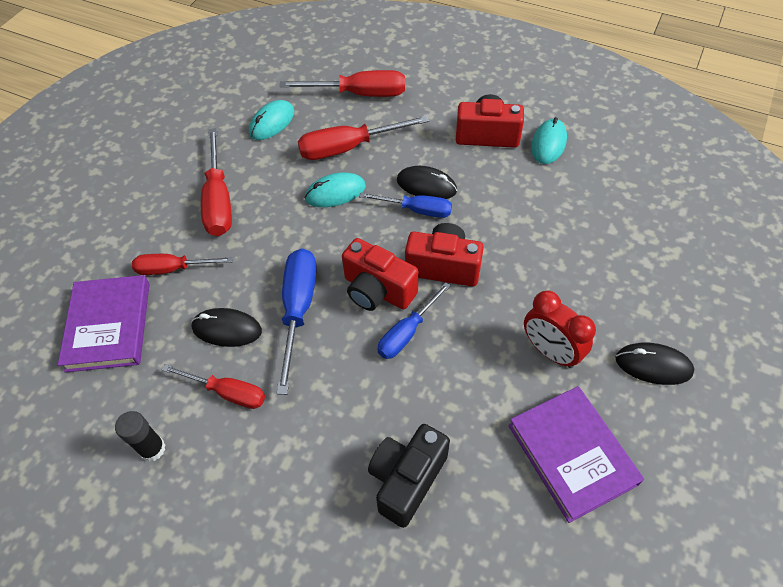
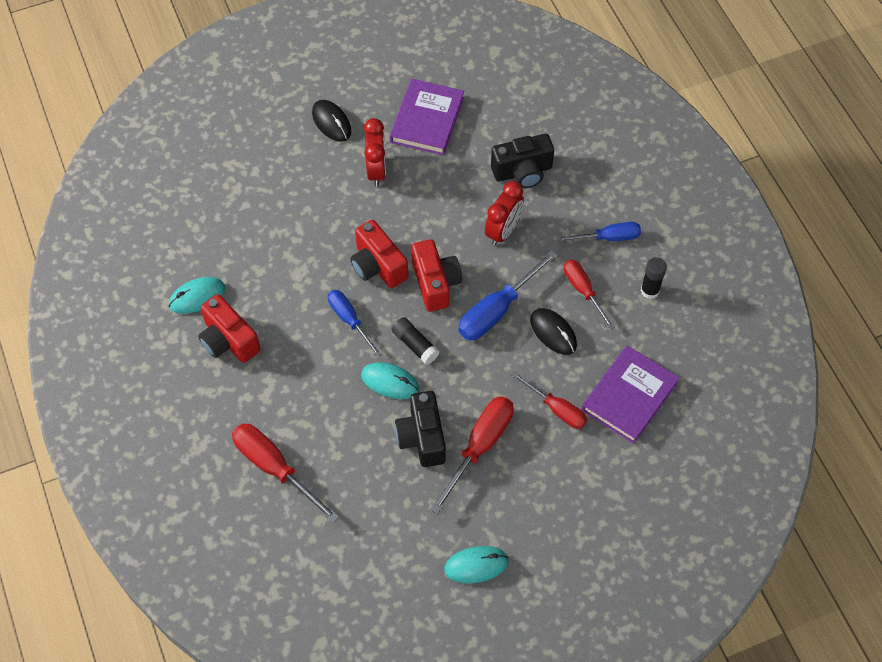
camera: 140 degrees left, 5 degrees up
(271, 176) = (422, 438): none -> black camera
(272, 123) = (373, 497): turquoise mouse -> turquoise mouse (476, 565)
(343, 231) = (415, 345): none -> black glue stick
(348, 148) = (340, 416): red screwdriver -> none
(363, 390) = (503, 231): none -> red clock
(407, 332) = (445, 243): blue screwdriver -> blue screwdriver (608, 237)
(426, 185) = (321, 334): black mouse -> none

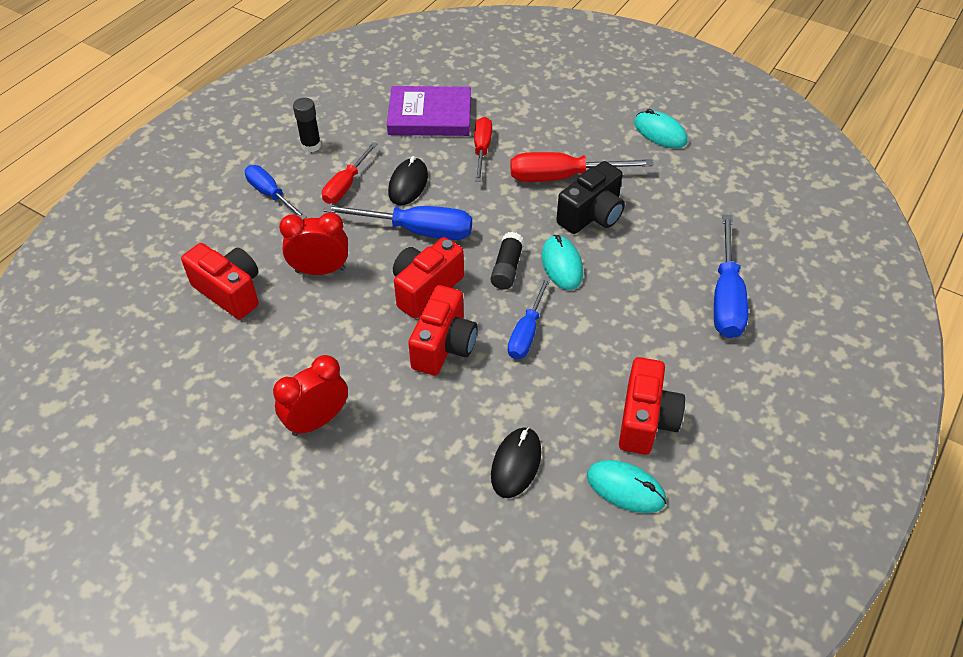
camera: 125 degrees left, 10 degrees down
(274, 468) = (726, 297): red screwdriver -> blue screwdriver
(331, 122) = (272, 513): black mouse -> black mouse (516, 464)
(427, 120) = (206, 414): purple book -> none
(522, 172) = (230, 292): black camera -> red camera

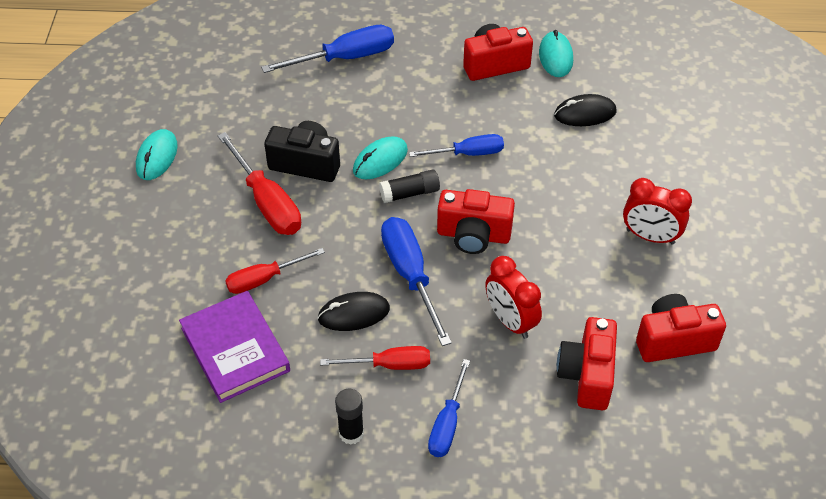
camera: 120 degrees left, 0 degrees up
(444, 346) = (521, 196): red camera -> red camera (674, 340)

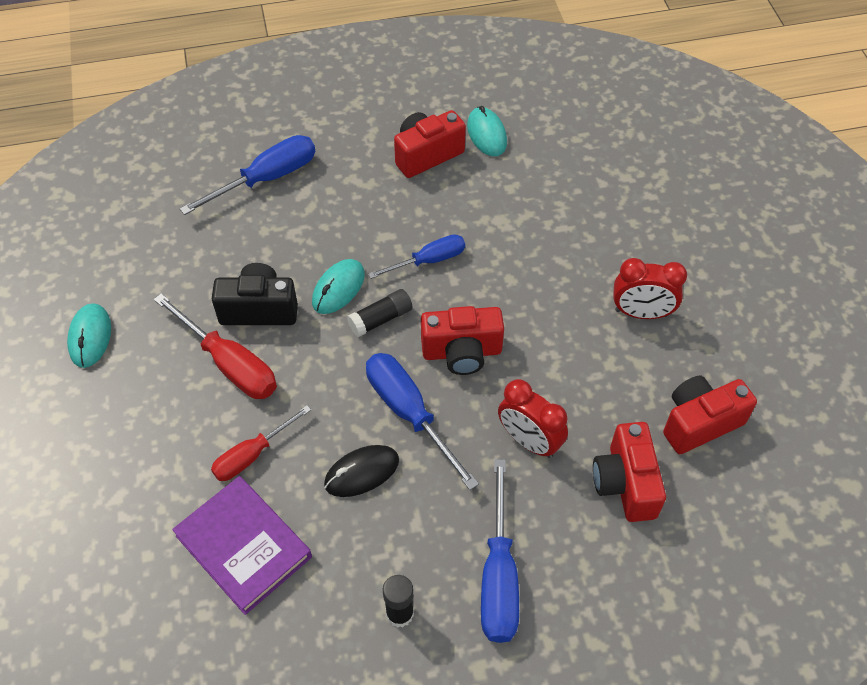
camera: 15 degrees left, 5 degrees up
(389, 365) = (417, 523): red screwdriver -> none
(447, 424) = (498, 576): blue screwdriver -> blue screwdriver, size x1.53
(585, 114) = (535, 191): black mouse -> none

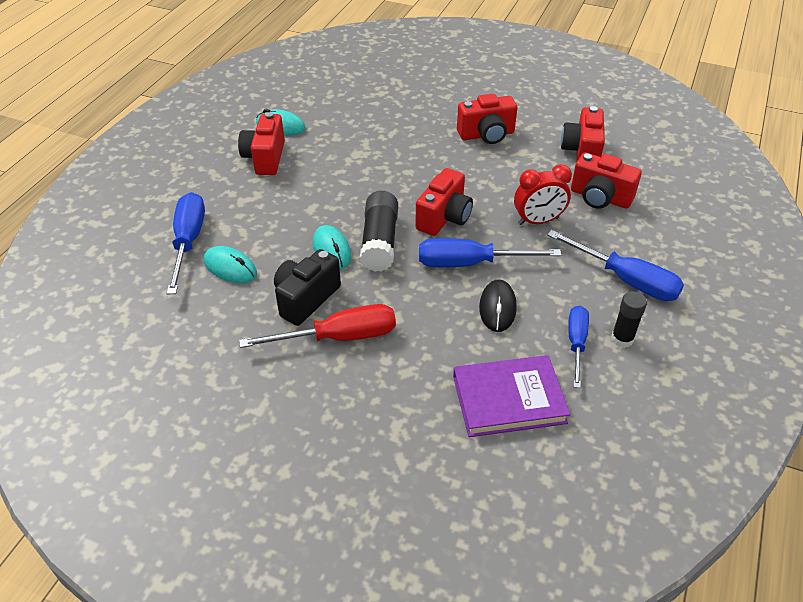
camera: 55 degrees left, 10 degrees down
(90, 337) = (224, 413): turquoise mouse -> turquoise mouse (230, 267)
(252, 455) = (433, 360): red screwdriver -> none
(381, 319) = (380, 241): black glue stick -> black glue stick, size x1.63
(428, 261) = (355, 198): blue screwdriver -> blue screwdriver (576, 343)
(641, 313) = (486, 135): red clock -> red camera

